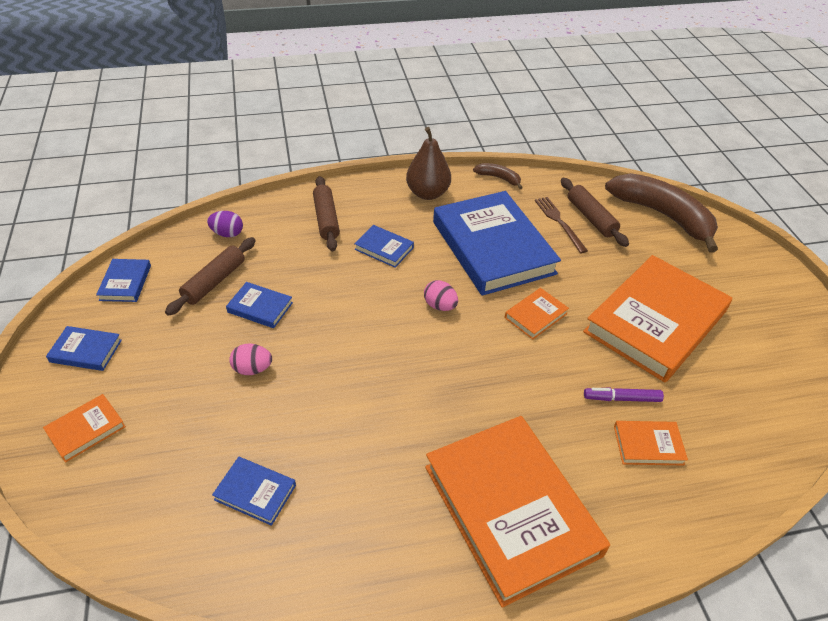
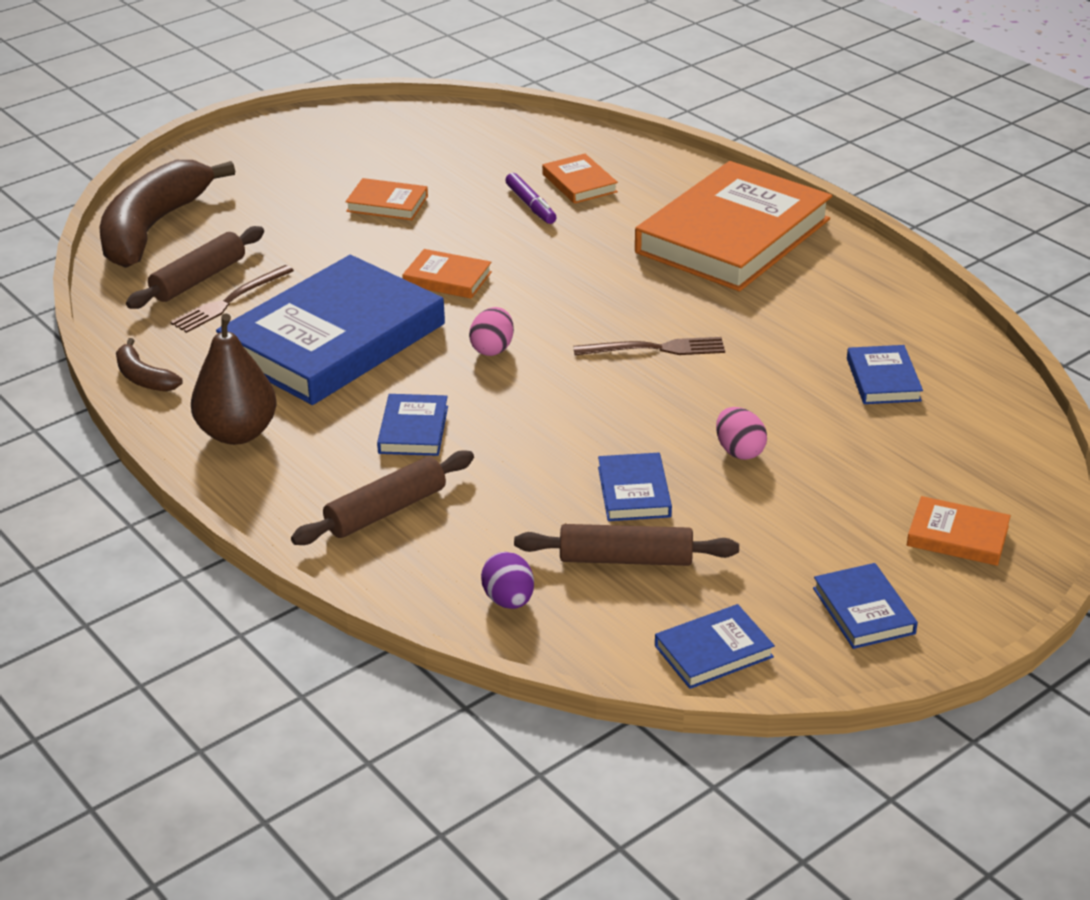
camera: 115 degrees left, 10 degrees down
(386, 381) = (655, 349): none -> brown fork
(498, 178) = (143, 378): brown banana -> brown banana turned 45 degrees counterclockwise
(655, 322) = (387, 204): orange book -> orange book, size x0.42

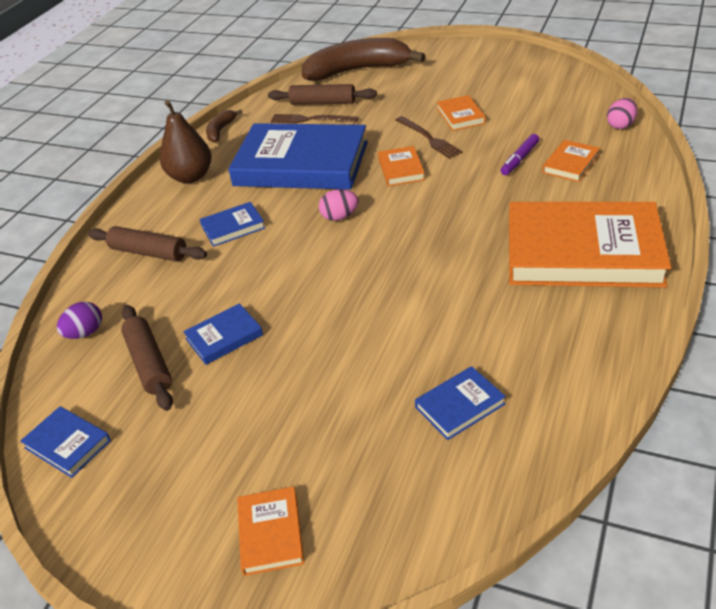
camera: 65 degrees right, 5 degrees up
(655, 349) = (398, 278): brown fork -> brown fork (429, 138)
(739, 451) = (304, 366): pink egg -> pink egg (620, 125)
(863, 611) = (145, 508): blue book -> none

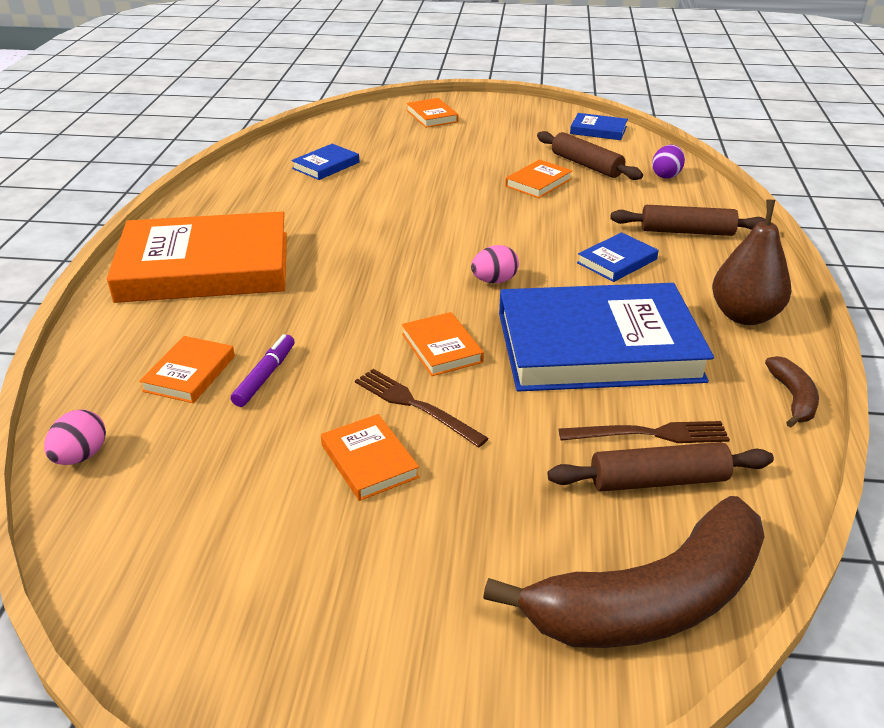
camera: 160 degrees right, 5 degrees down
(224, 337) = (538, 182): blue book -> orange book

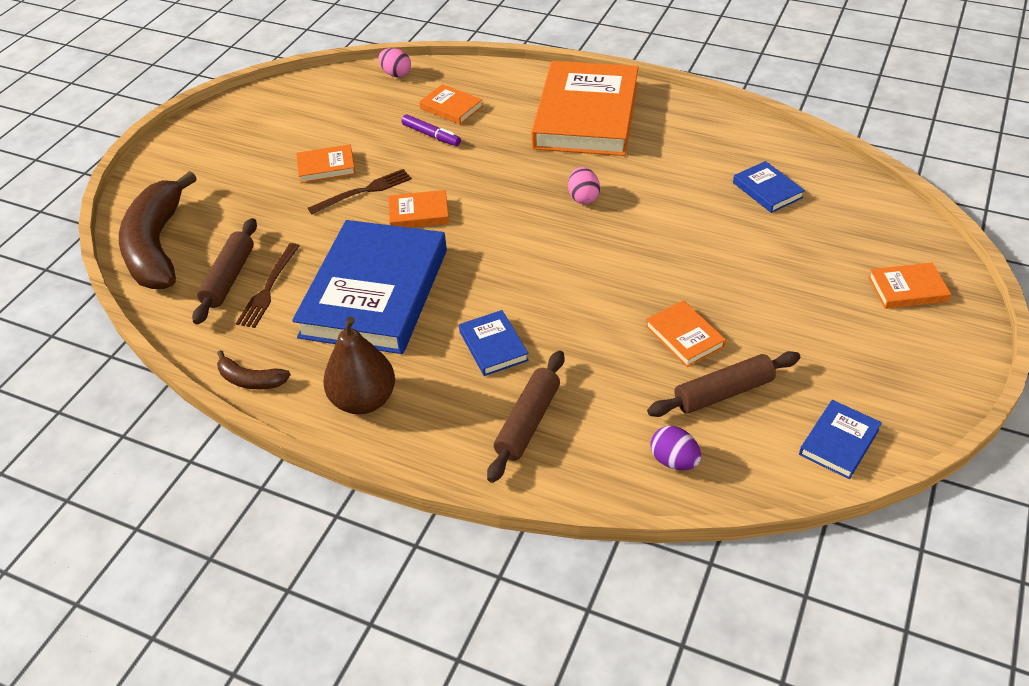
camera: 110 degrees right, 10 degrees up
(494, 281) = (496, 258): pink egg -> pink egg (583, 197)

